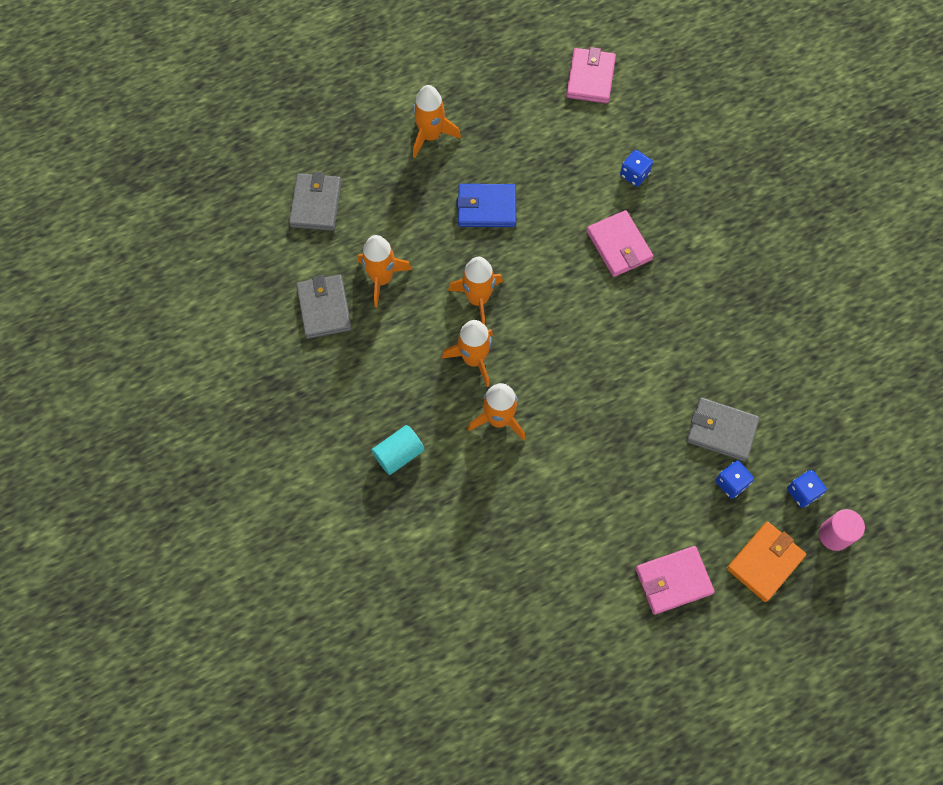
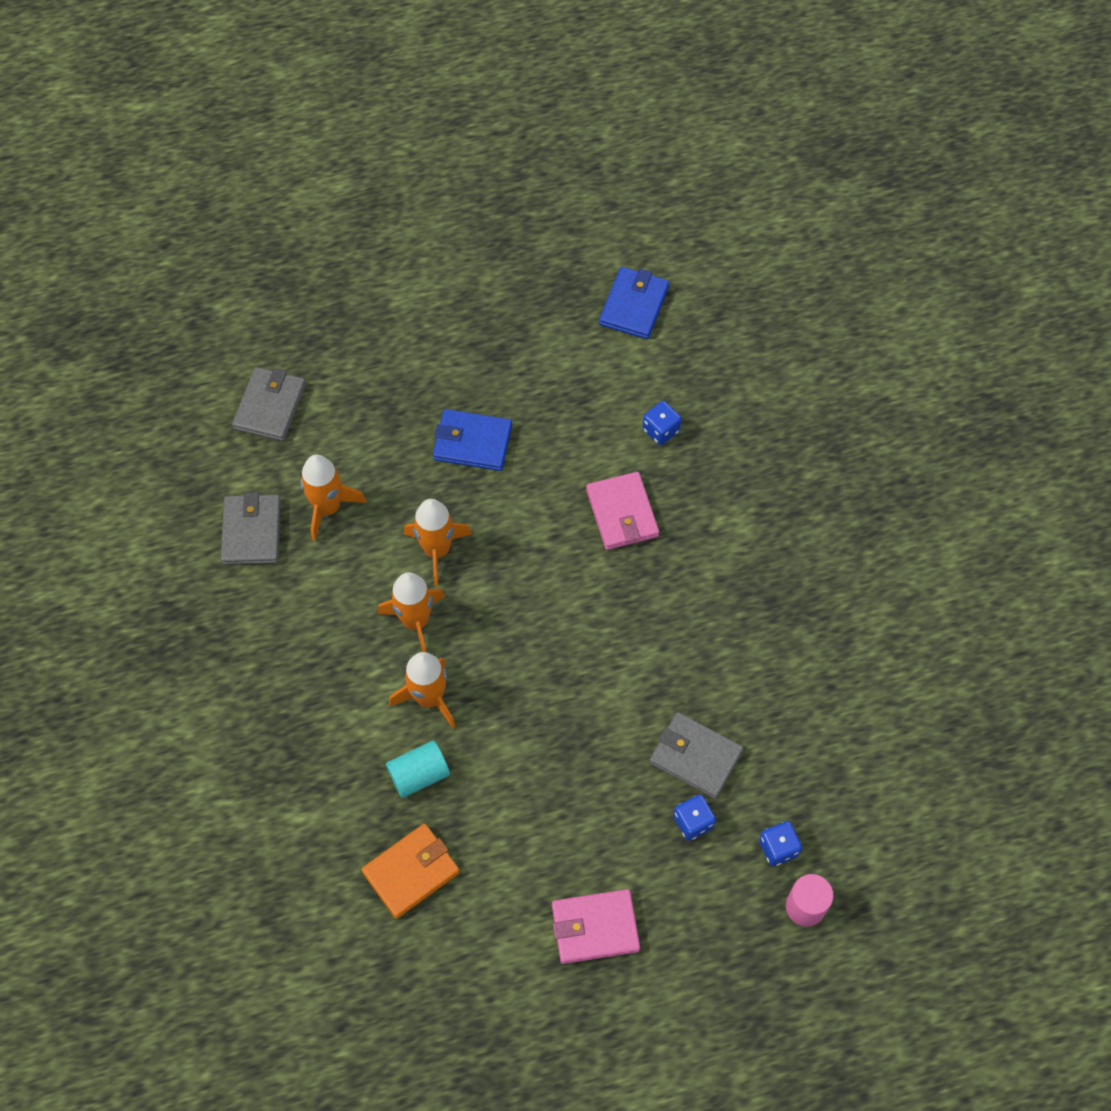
camera: 10 degrees right, 5 degrees down
(399, 454) = (300, 719): turquoise cylinder -> turquoise cylinder (419, 775)
(430, 136) = (425, 346): orange rocket -> none
(590, 78) = (634, 305): pink wallet -> blue wallet
(765, 562) = (712, 925): orange wallet -> orange wallet (411, 872)

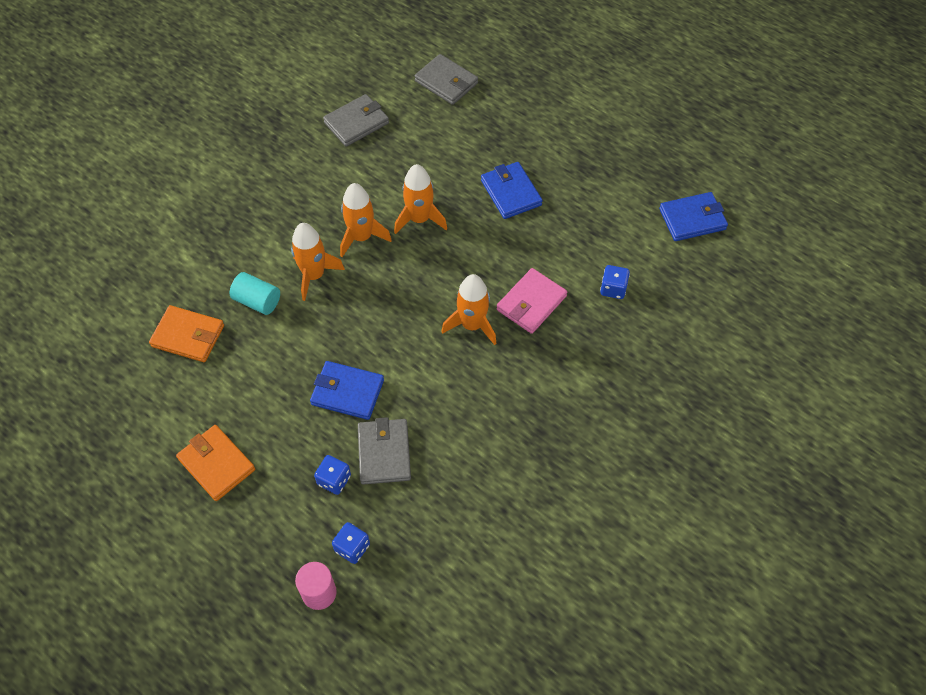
camera: 55 degrees right, 5 degrees down
(270, 406) = (446, 82): grey wallet -> grey wallet turned 60 degrees clockwise
(328, 507) = (403, 148): orange rocket -> orange rocket (472, 325)
(595, 928) = (216, 464): pink wallet -> orange wallet
(600, 750) = (347, 392): none -> blue wallet

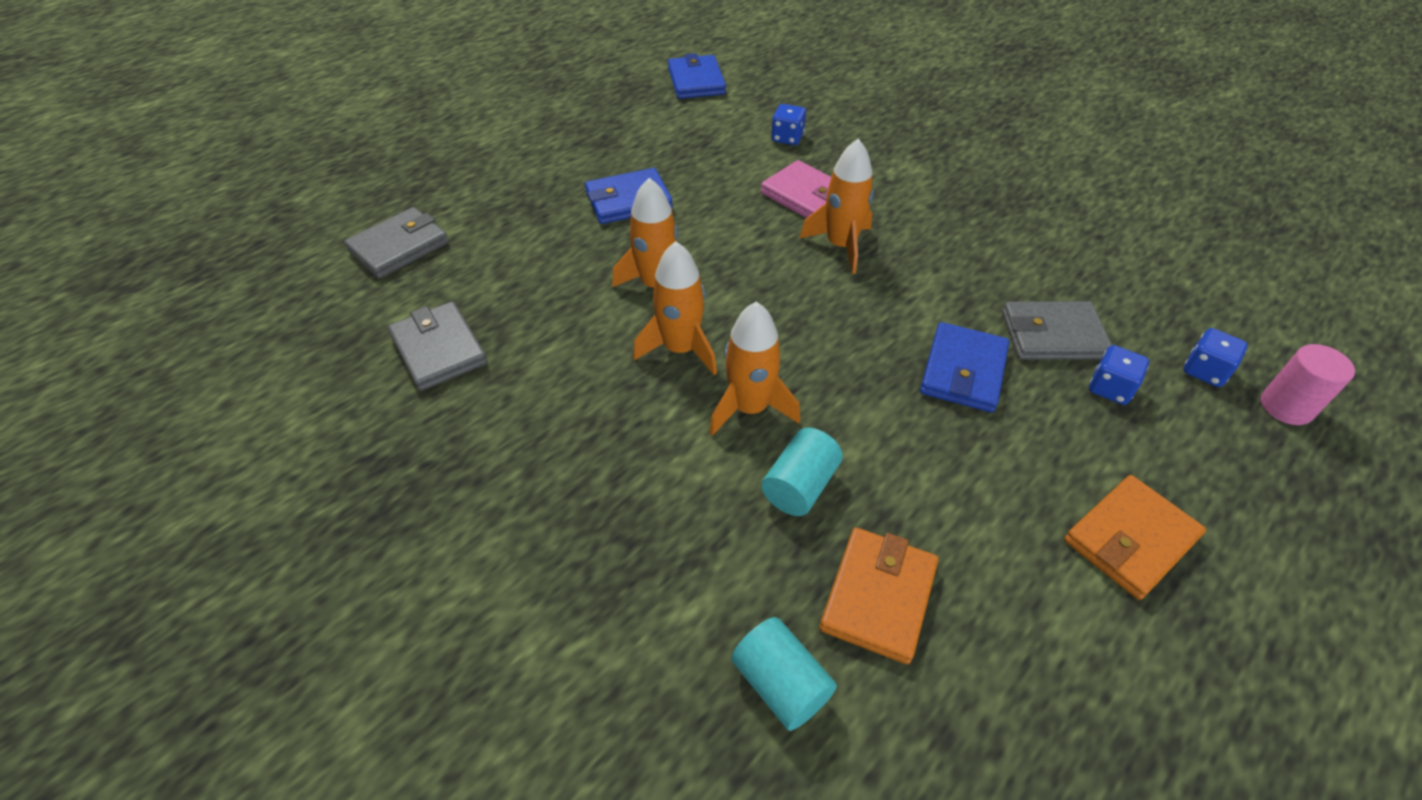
camera: 85 degrees left, 10 degrees down
(146, 294) = (780, 684): none -> turquoise cylinder

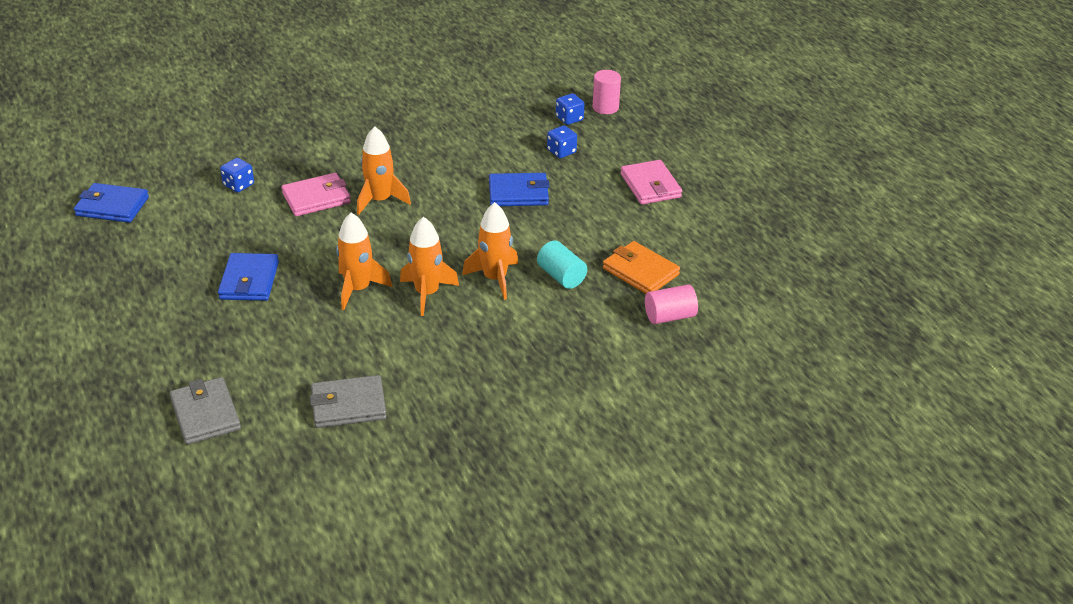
camera: 70 degrees left, 10 degrees down
(780, 684) = (669, 316): turquoise cylinder -> pink cylinder
(963, 371) = (518, 193): blue wallet -> blue wallet turned 45 degrees counterclockwise
(1052, 335) = (513, 153): grey wallet -> none
(1130, 539) = (650, 186): orange wallet -> pink wallet

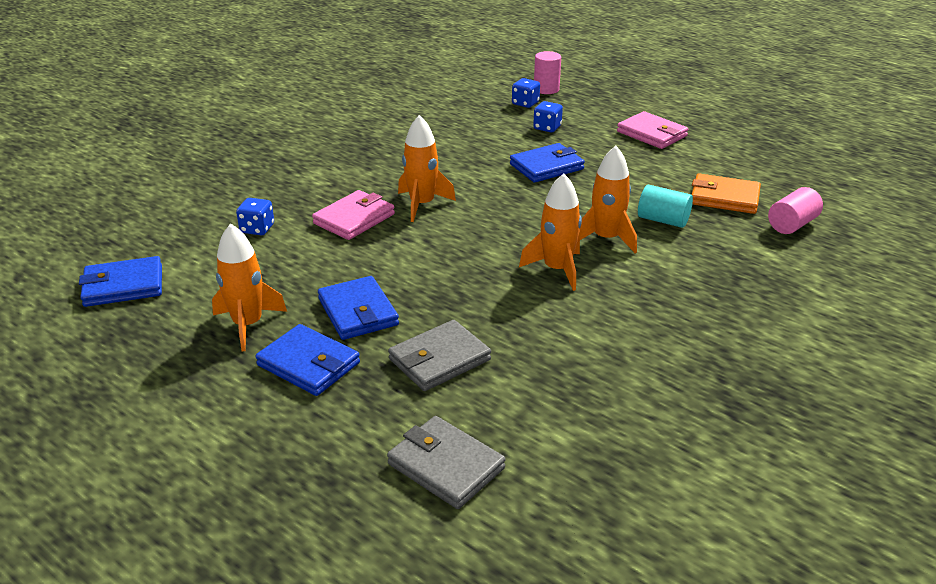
camera: 25 degrees left, 5 degrees down
(182, 310) = (308, 364): none -> blue wallet
(348, 405) = (596, 399): grey wallet -> grey wallet (439, 359)
(358, 289) = (484, 286): orange rocket -> orange rocket (248, 325)

